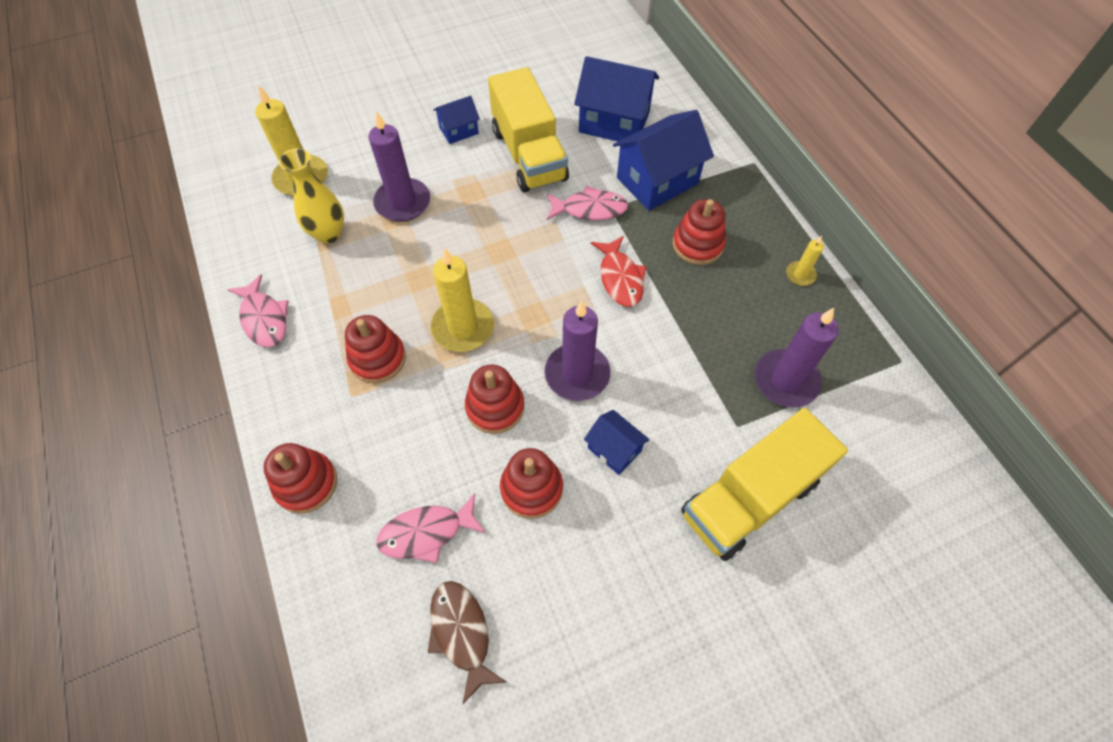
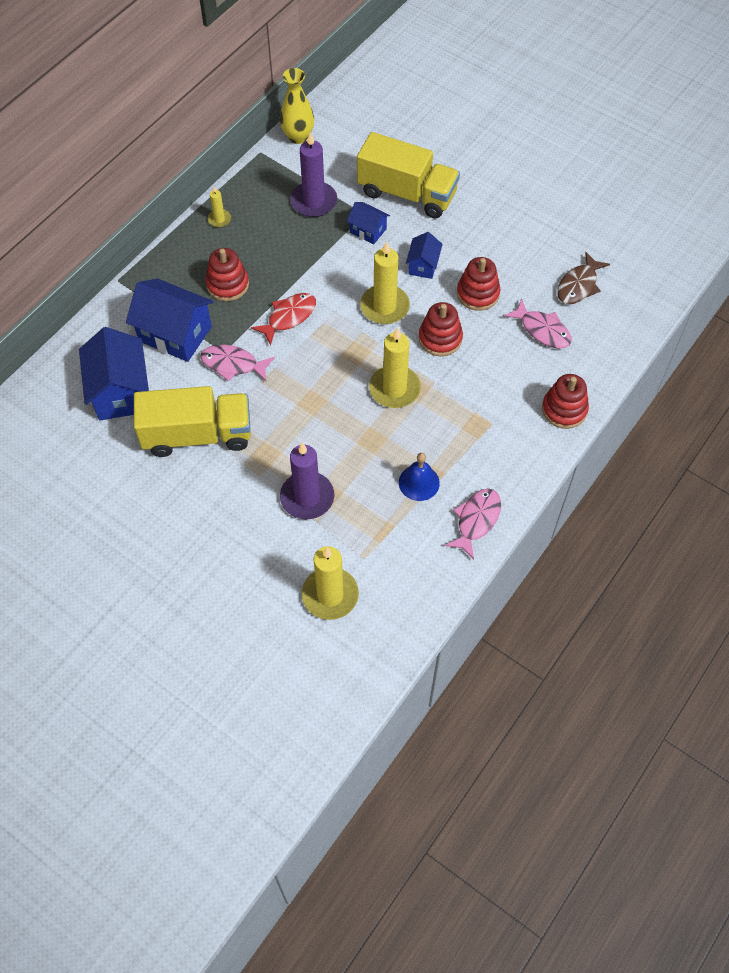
camera: 120 degrees left, 0 degrees up
(329, 233) = (373, 531): yellow vase -> yellow vase (298, 137)
(343, 293) = (419, 482): none -> blue bell
(377, 358) = (454, 425): red stacking toy -> none
(459, 130) = (198, 504): blue house -> blue house (368, 230)
(529, 155) = (197, 435): yellow truck -> yellow truck turned 45 degrees clockwise
(577, 374) = (384, 307): purple candle -> yellow candle
(590, 209) = (233, 364): pink fish -> pink fish turned 45 degrees counterclockwise

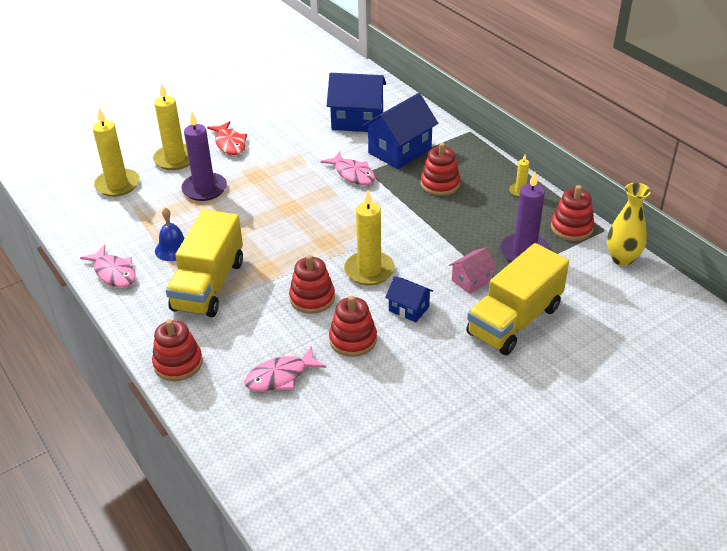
camera: 110 degrees right, 20 degrees down
(197, 435) = (296, 148): yellow truck -> yellow truck (209, 285)
(233, 364) = (353, 174): pink fish -> pink fish turned 105 degrees clockwise
(266, 174) = (571, 228): none -> red stacking toy
(289, 317) = (387, 211): red fish -> red fish (230, 143)
(368, 230) = (471, 280): blue house -> pink house
(394, 389) = (274, 256): yellow candle -> yellow candle (175, 159)
(578, 285) = (323, 427): brown fish -> none

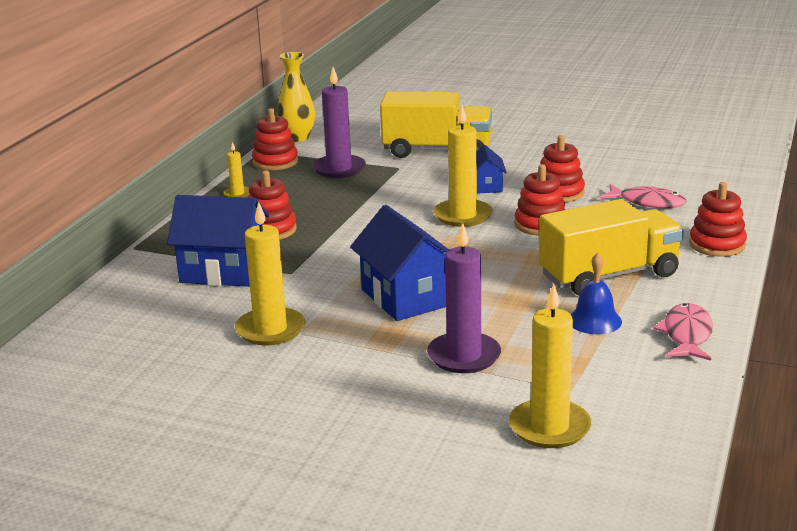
camera: 125 degrees left, 15 degrees down
(175, 159) = (430, 413): yellow candle -> yellow candle (270, 330)
(230, 143) = (338, 389): red fish -> none
(353, 174) = (308, 279): pink fish -> none
(357, 120) = (173, 321): blue house -> blue house (407, 297)
(471, 280) = (410, 176): pink house -> none

